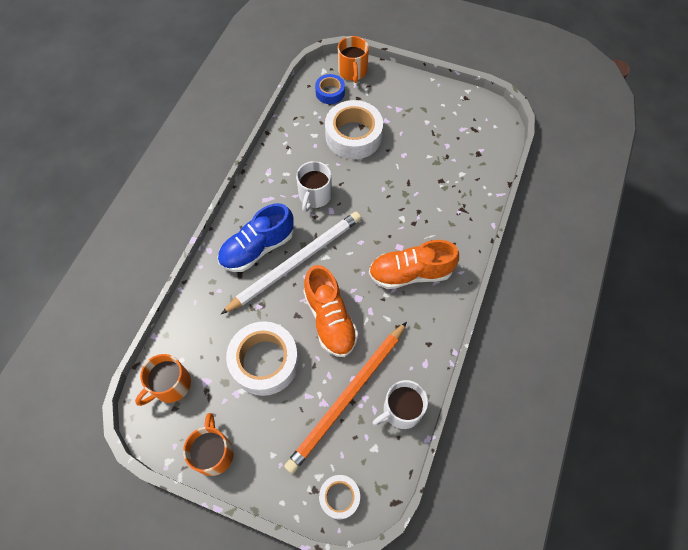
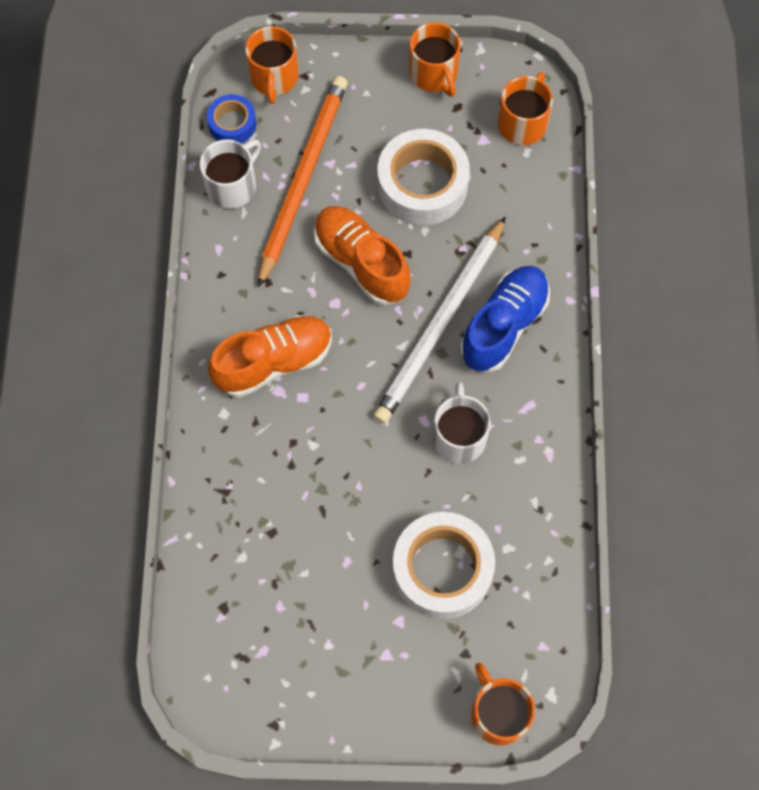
camera: 160 degrees right, 5 degrees up
(330, 92) = (519, 648): blue tape -> blue tape (232, 124)
(339, 497) = (274, 78): white tape -> orange mug

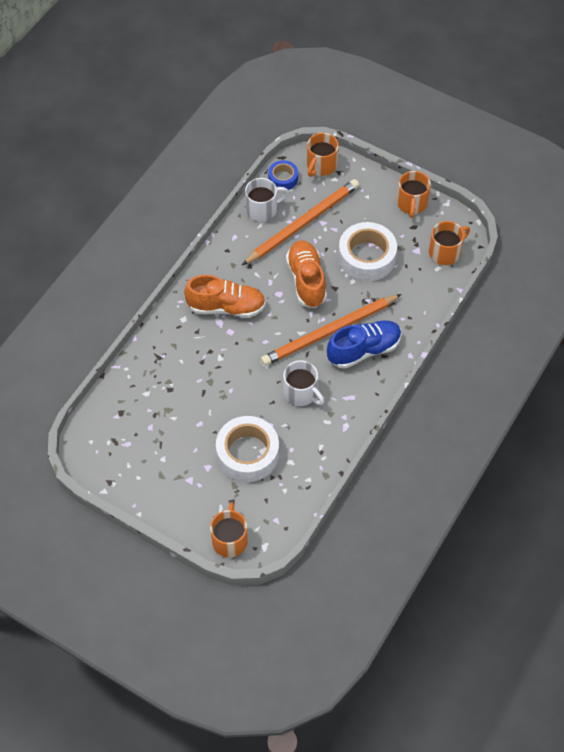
camera: 30 degrees right, 10 degrees down
(440, 324) = (329, 332): white pencil -> orange pencil
(459, 436) = (301, 393): white mug -> white mug turned 105 degrees clockwise

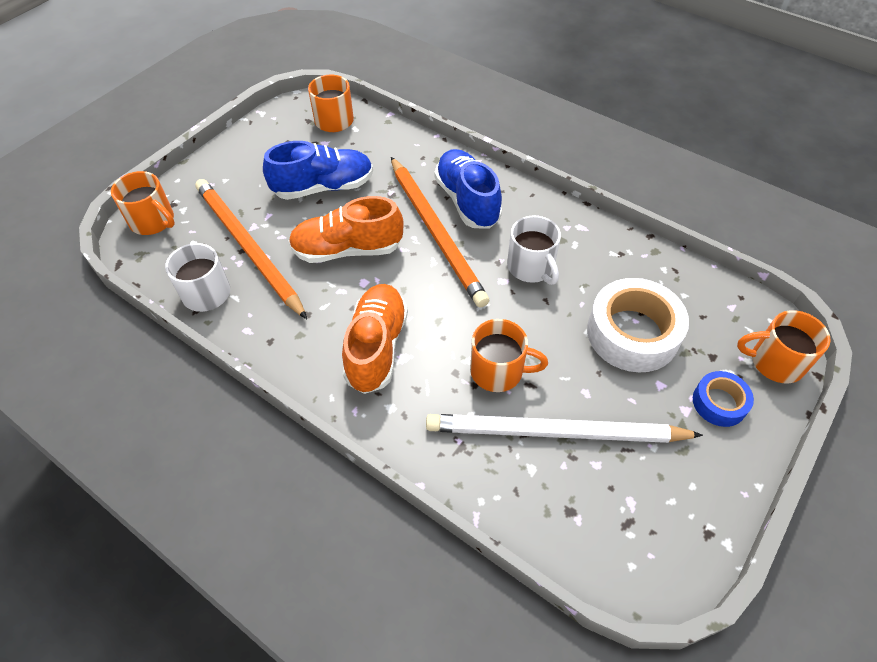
camera: 85 degrees left, 5 degrees down
(170, 405) = (555, 432): none -> white pencil
(283, 178) = (158, 264): blue tape -> blue tape (719, 403)
(301, 393) = (531, 267): white mug -> white mug turned 105 degrees clockwise
(367, 257) = (323, 187): white tape -> blue shoe
(412, 204) = (252, 141): orange mug -> orange mug (498, 371)

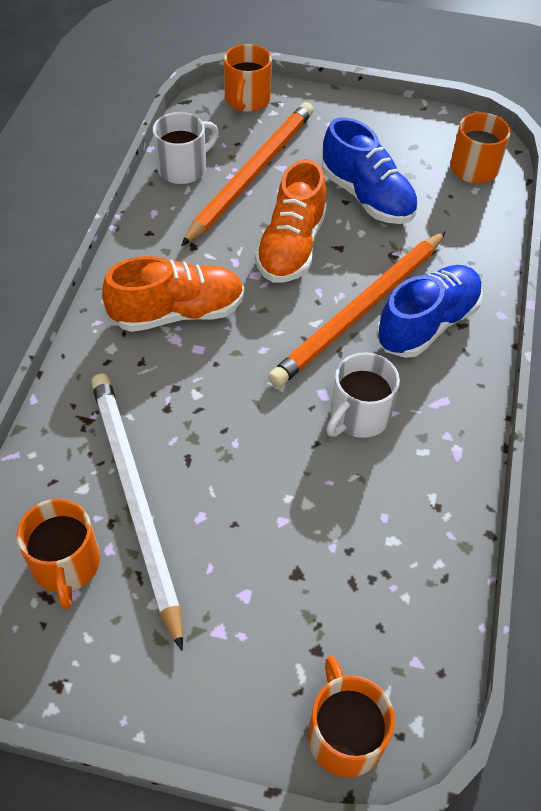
camera: 65 degrees right, 0 degrees up
(347, 250) = (291, 247): orange shoe -> orange shoe turned 135 degrees counterclockwise
(498, 371) = (193, 425): orange mug -> orange mug (66, 565)
(632, 333) = (309, 547): white tape -> none
(719, 403) = (245, 669): blue tape -> none

